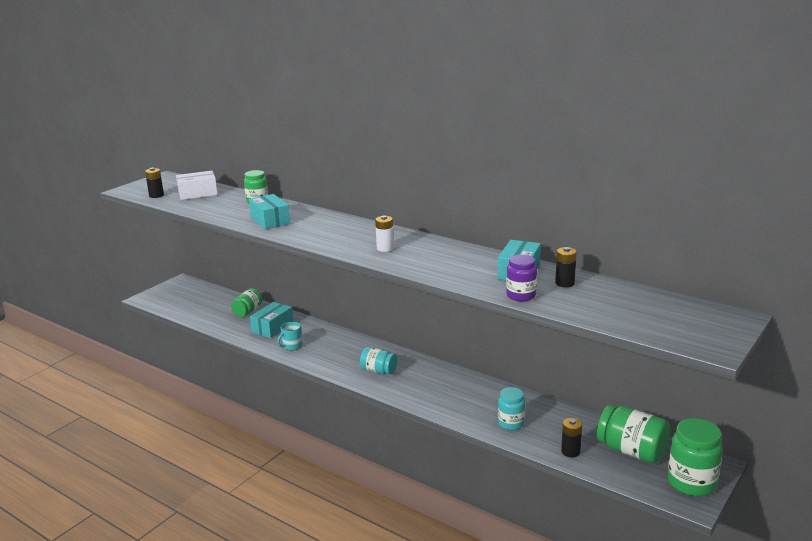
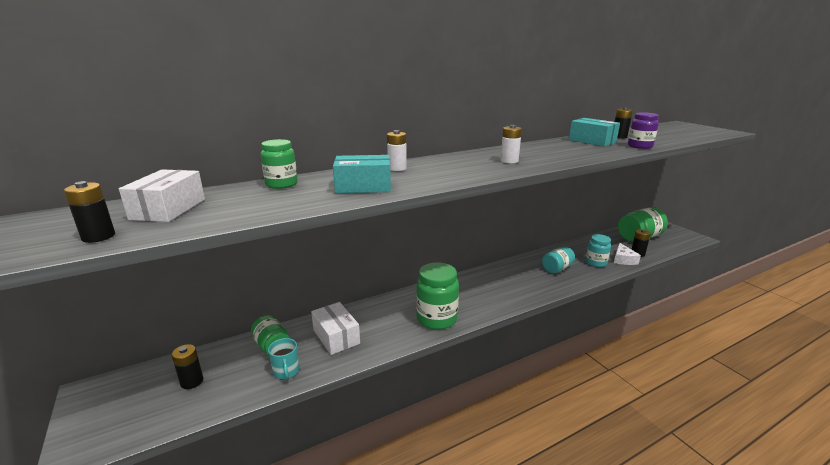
camera: 65 degrees left, 0 degrees up
(203, 302) = (192, 381): none -> black battery
(272, 327) = (336, 336): turquoise box -> white box
(292, 346) = (393, 332): turquoise mug -> turquoise mug (286, 372)
(323, 219) = (397, 168): none -> white battery
(378, 371) = (485, 295): turquoise jar -> turquoise jar (557, 268)
(540, 442) = (623, 259): none -> white cheese
(691, 483) = (675, 233): green jar -> green jar (436, 319)

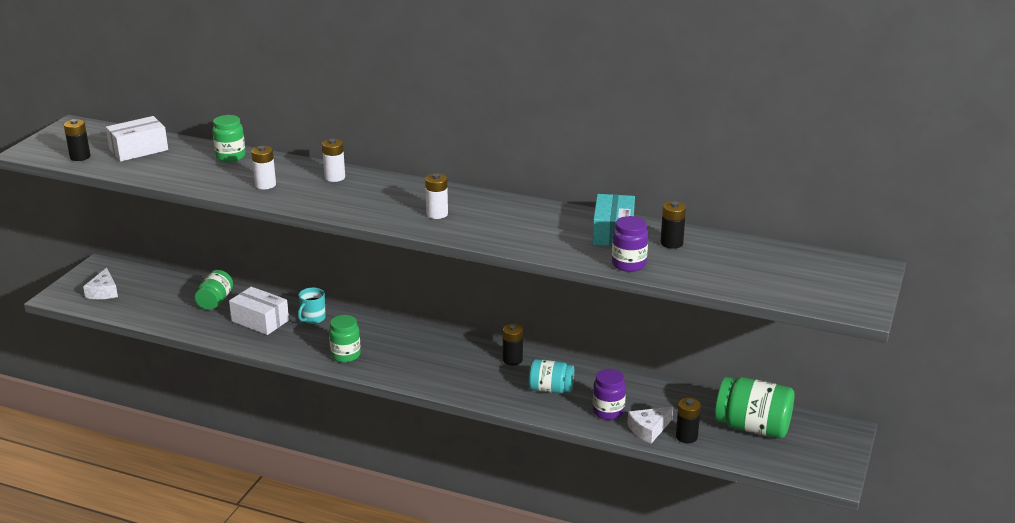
camera: 50 degrees right, 5 degrees up
(136, 408) = (103, 292): none -> white cheese
(192, 381) = (145, 294): black battery -> black battery (512, 360)
(286, 372) = (195, 323): turquoise mug -> turquoise mug (313, 318)
(336, 336) = (260, 321): white box -> white box turned 75 degrees counterclockwise
(363, 186) = (265, 185): turquoise box -> white battery
(436, 319) = (345, 355): green jar -> green jar, size x0.63
(596, 263) = (608, 411): turquoise jar -> purple jar

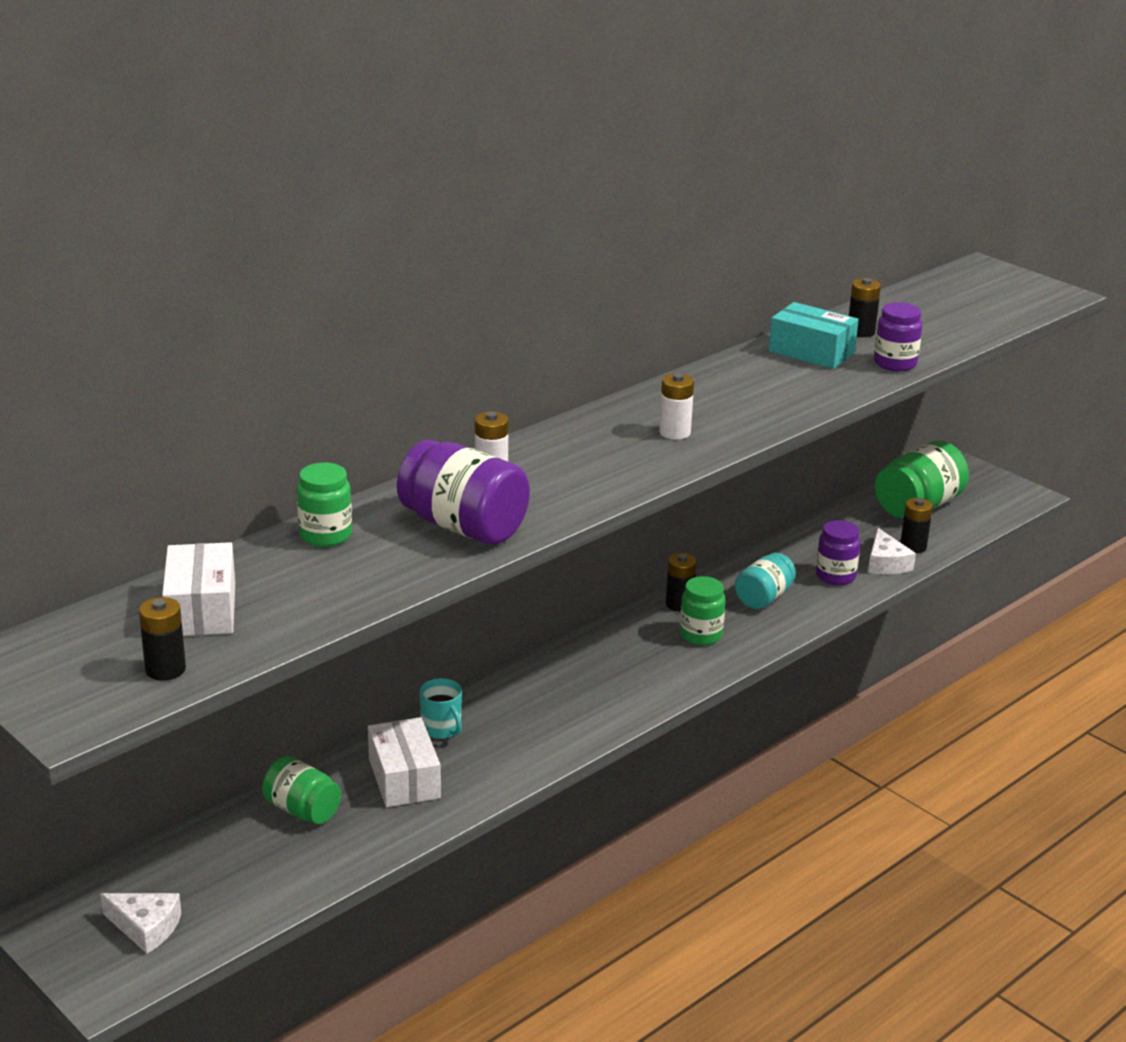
camera: 65 degrees left, 0 degrees up
(260, 321) = (404, 778): white box -> white box turned 75 degrees counterclockwise
(265, 185) = (464, 527): white battery -> purple jar
(345, 355) = (567, 724): green jar -> green jar (701, 635)

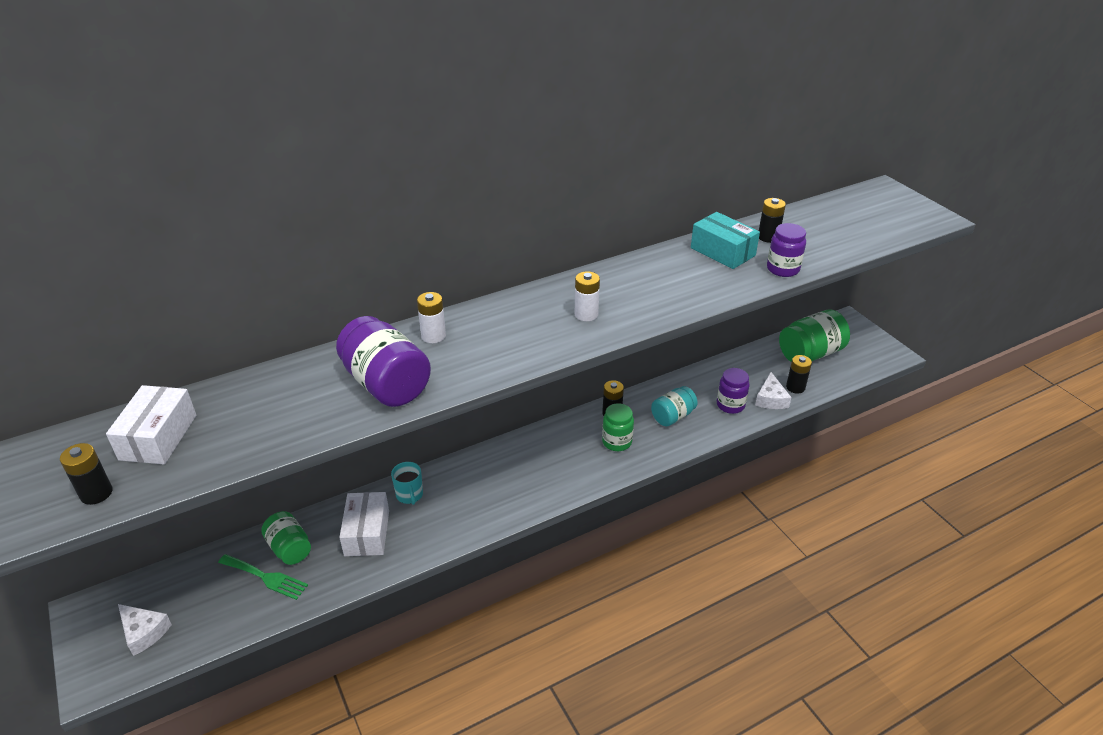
camera: 15 degrees right, 10 degrees up
(287, 845) = (266, 577): none -> green fork
(325, 535) = (285, 379): green jar -> none

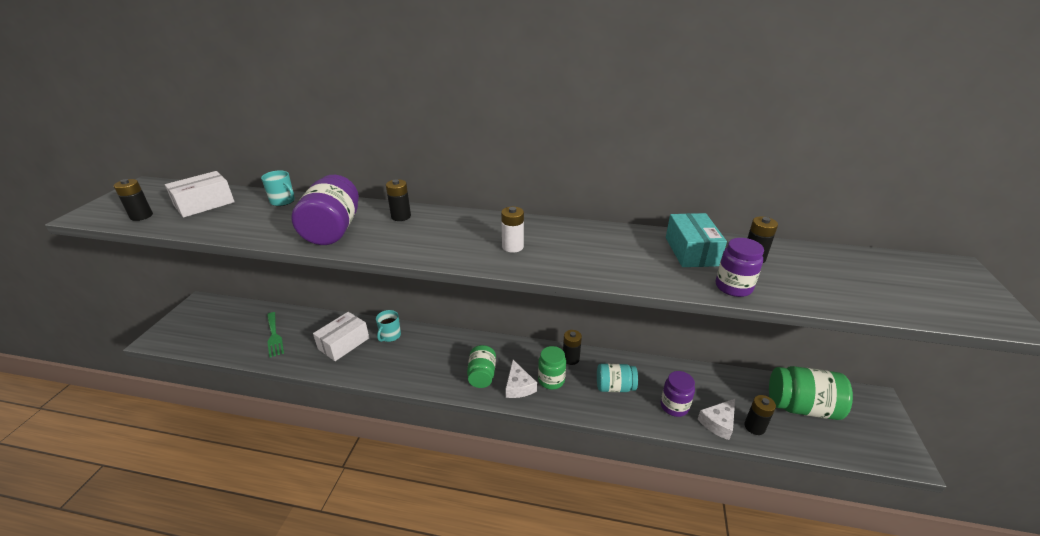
camera: 40 degrees right, 5 degrees down
(144, 632) = (200, 328): white cheese -> white cheese (518, 386)
(262, 384) = (283, 201): none -> turquoise mug
(289, 548) = (302, 328): green jar -> green jar (482, 375)
(433, 336) = (401, 216): white battery -> black battery

